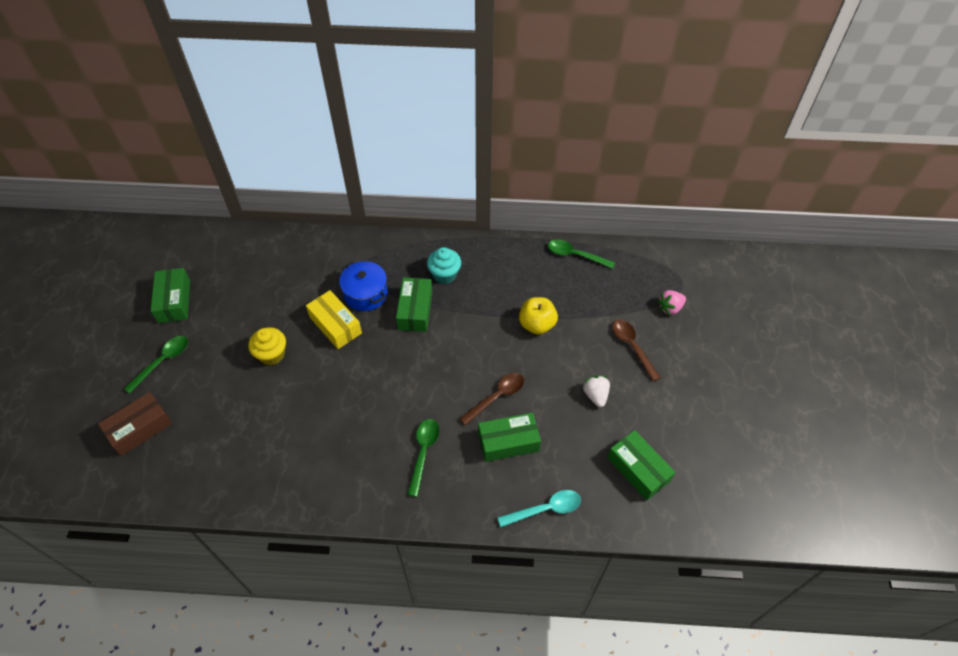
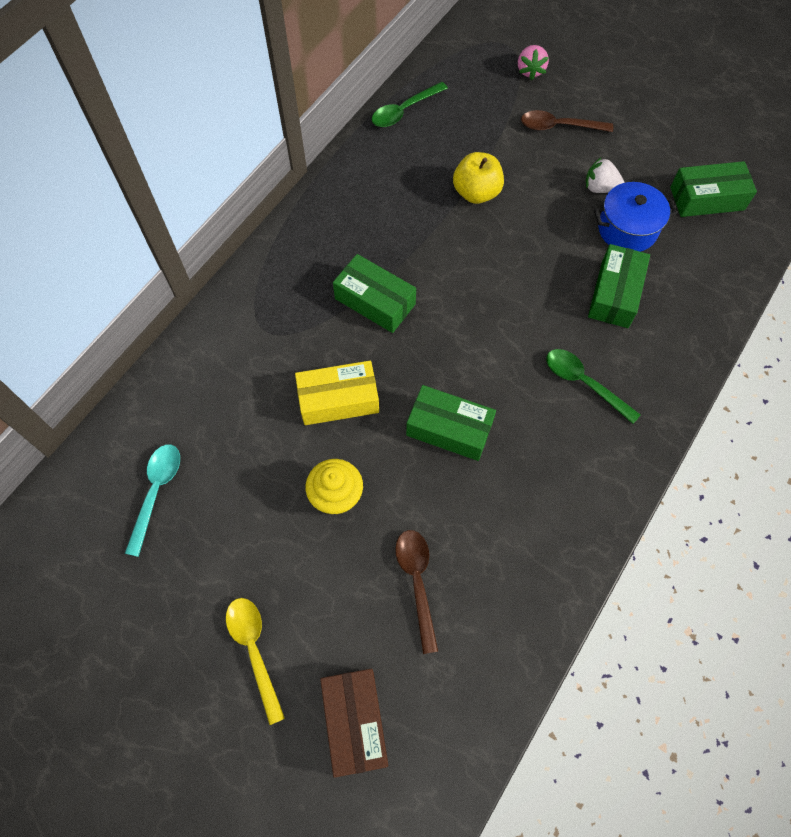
camera: 60 degrees left, 10 degrees up
(163, 361) = (254, 650): green spoon -> yellow spoon
(174, 301) = (150, 595): green box -> green box (449, 429)
(366, 294) = (312, 344): blue pot -> blue pot (627, 229)
(444, 274) = (341, 246): turquoise cupcake -> none
(497, 397) = (550, 277): brown spoon -> brown spoon (417, 582)
(545, 509) = (713, 300): turquoise spoon -> turquoise spoon (156, 492)

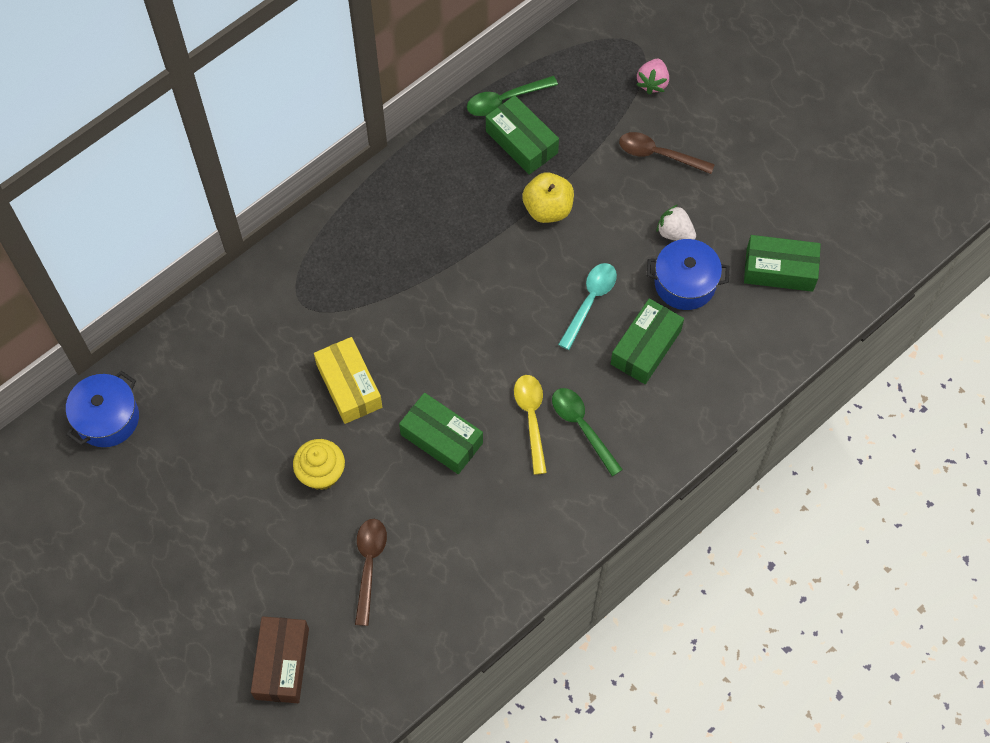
camera: 15 degrees right, 0 degrees up
(89, 495) = (107, 418): none -> blue pot
(156, 492) = (165, 430): turquoise spoon -> turquoise spoon (590, 301)
(254, 650) = (215, 585): yellow spoon -> yellow spoon (531, 418)
(338, 399) = (349, 386): yellow box -> yellow box turned 60 degrees clockwise
(375, 301) = (412, 299): green box -> green box (521, 142)

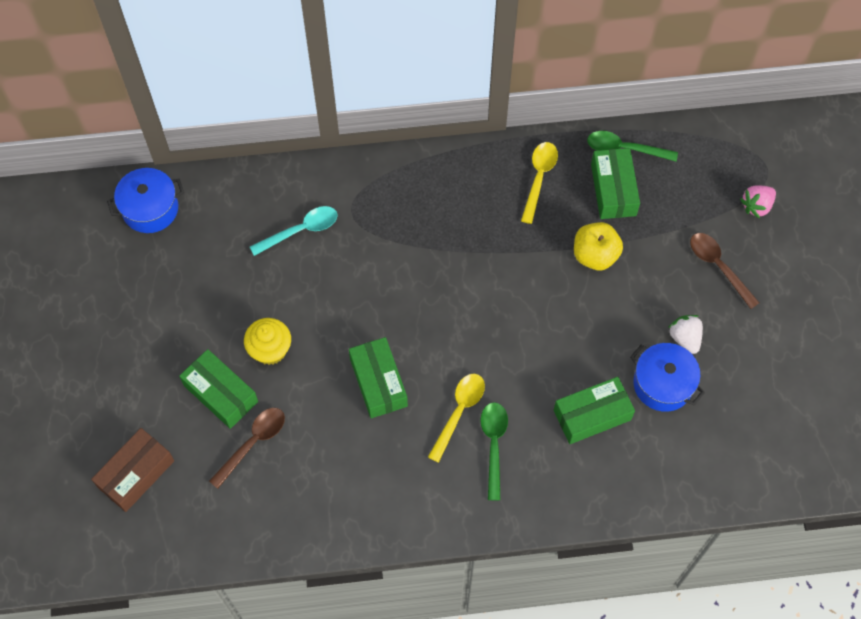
camera: 35 degrees right, 0 degrees up
(349, 386) = (340, 297): yellow box -> none
(449, 171) = (539, 178): none -> yellow spoon
(590, 301) = (574, 350): turquoise spoon -> turquoise spoon (301, 230)
(779, 270) = (751, 423): green box -> green box (221, 393)

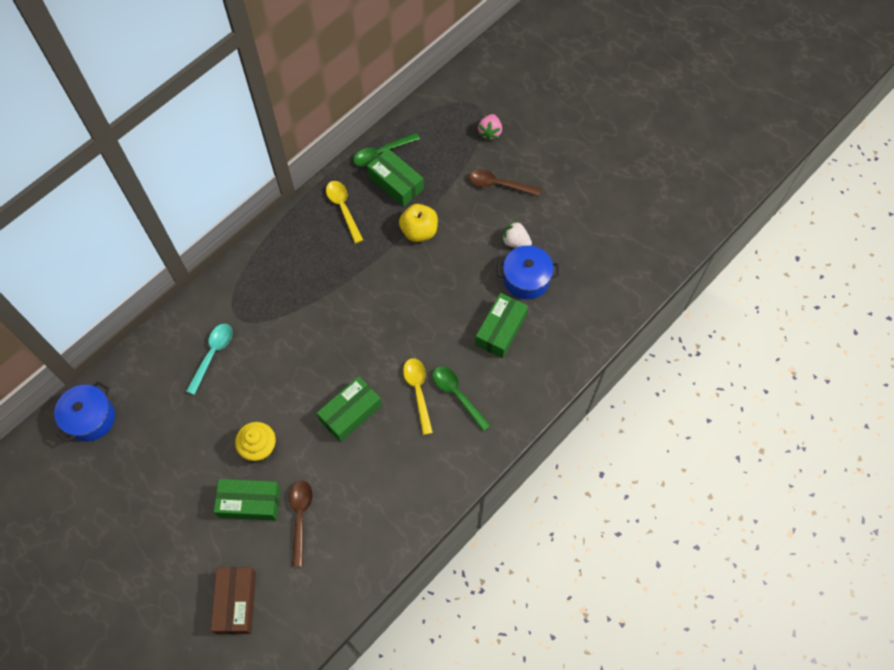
camera: 40 degrees left, 0 degrees up
(378, 382) = (350, 413): green box -> green box turned 75 degrees counterclockwise

